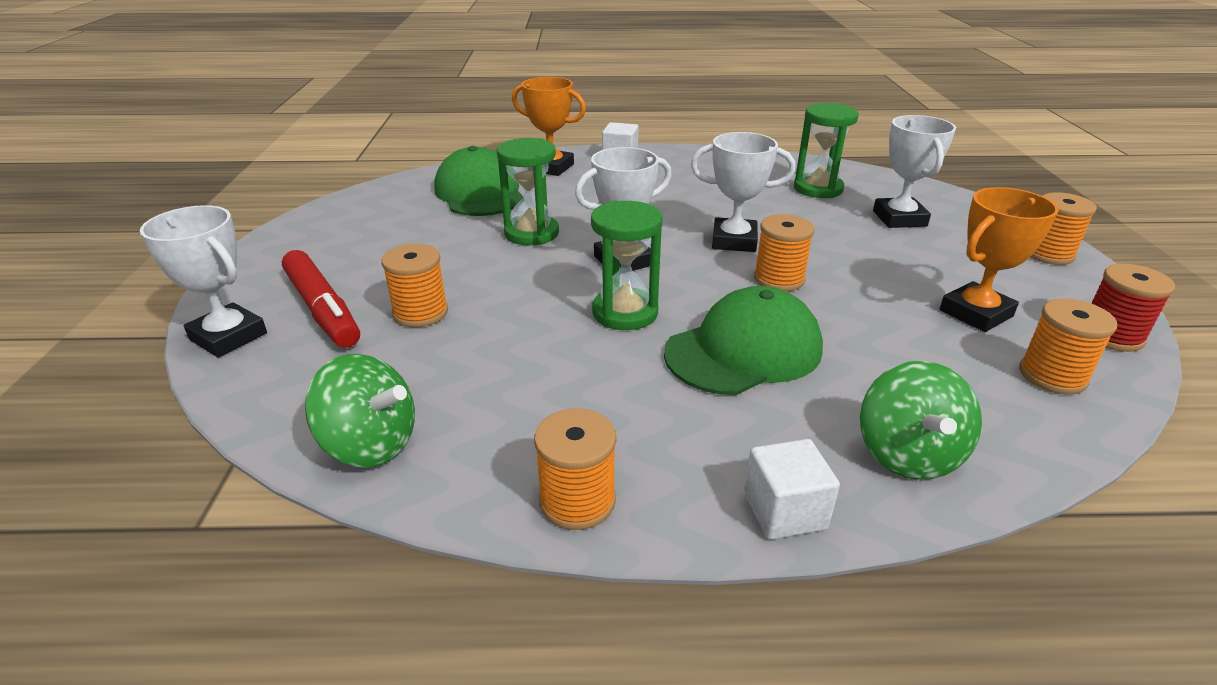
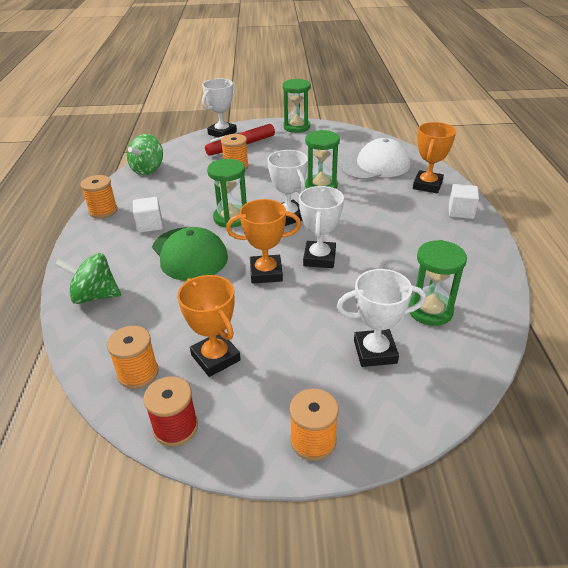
camera: 90 degrees right, 5 degrees up
(278, 248) = (296, 127): none -> green hourglass
(480, 193) = (375, 165): green cap -> white cap
(779, 279) = (266, 273): orange spool -> orange trophy
(784, 511) = (77, 256): white cube -> white cube (150, 225)

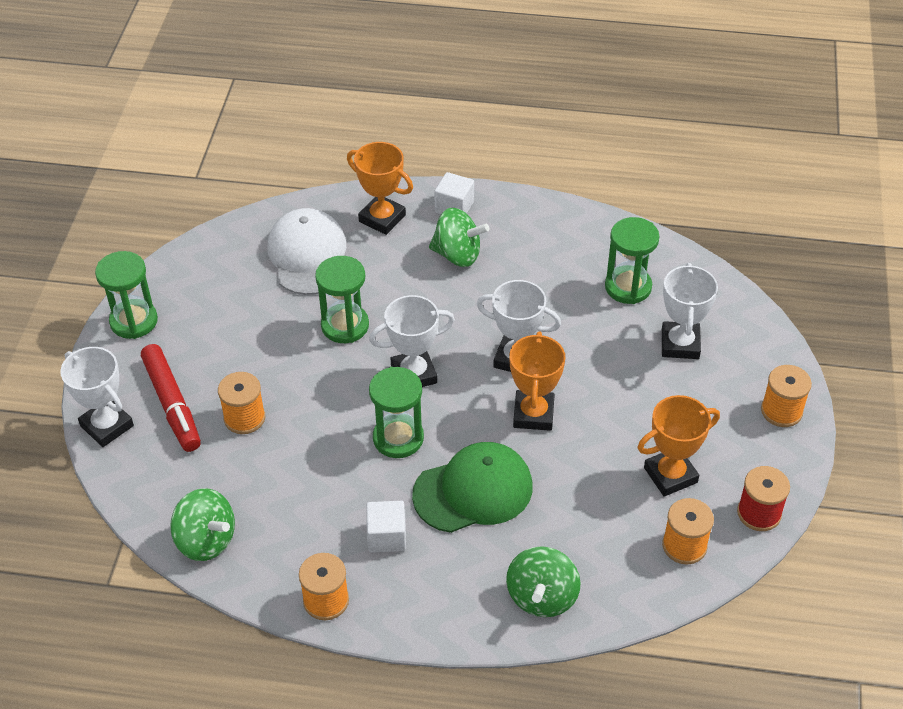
camera: 80 degrees left, 10 degrees up
(412, 219) = (457, 255): none -> green spinning top

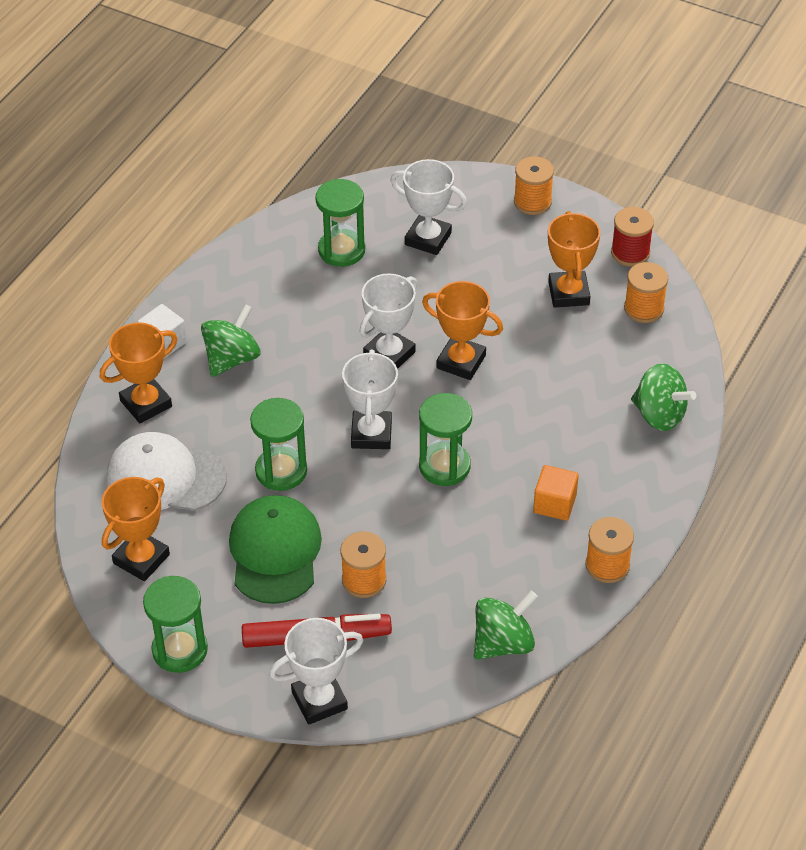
camera: 70 degrees left, 0 degrees up
(218, 268) = (141, 559): none -> orange trophy
(387, 536) = (554, 504): white cube -> orange cube
(473, 491) = (529, 428): green cap -> green cap (275, 552)

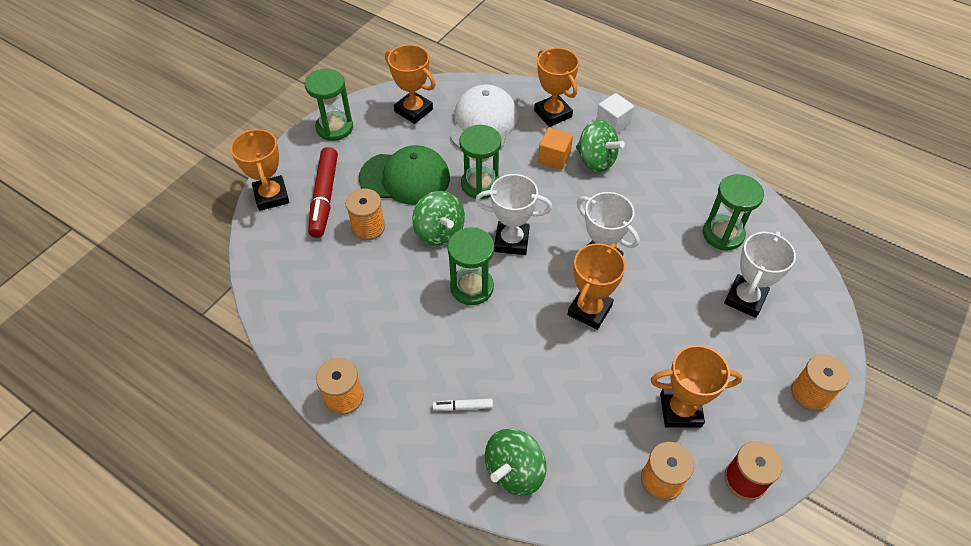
camera: 95 degrees right, 5 degrees up
(319, 700) = (271, 196): white trophy -> orange trophy
(503, 643) = (286, 310): green spinning top -> green spinning top (439, 232)
(554, 504) = (419, 364): orange cube -> orange cube (554, 157)
(598, 460) = (463, 407): none -> white marker

